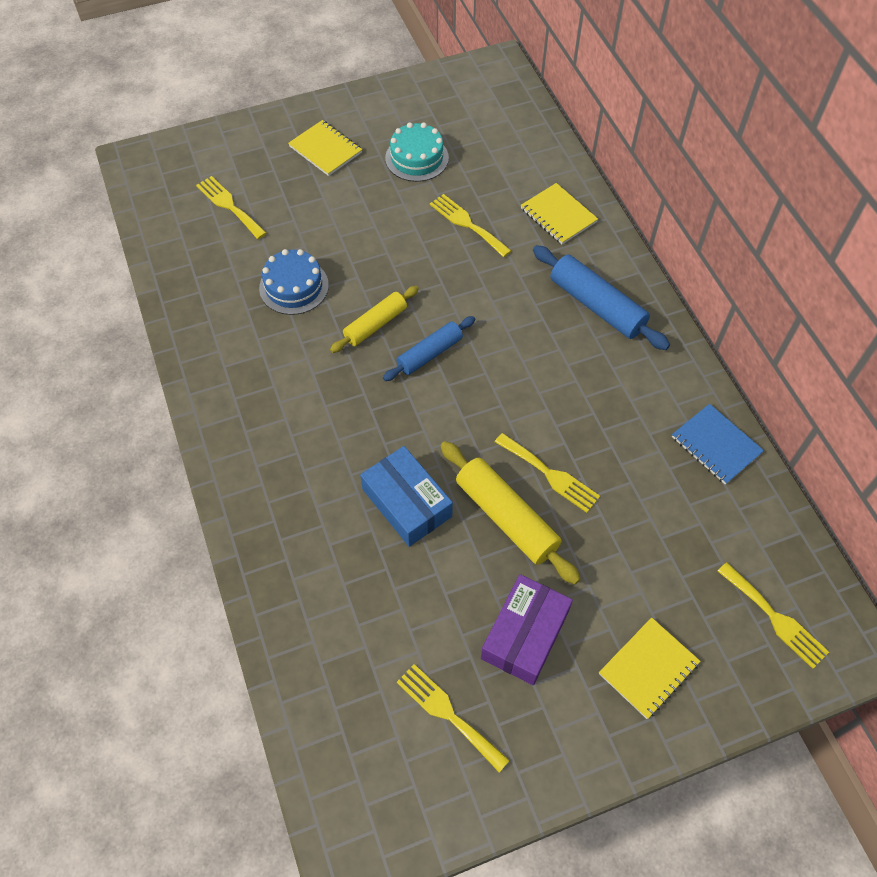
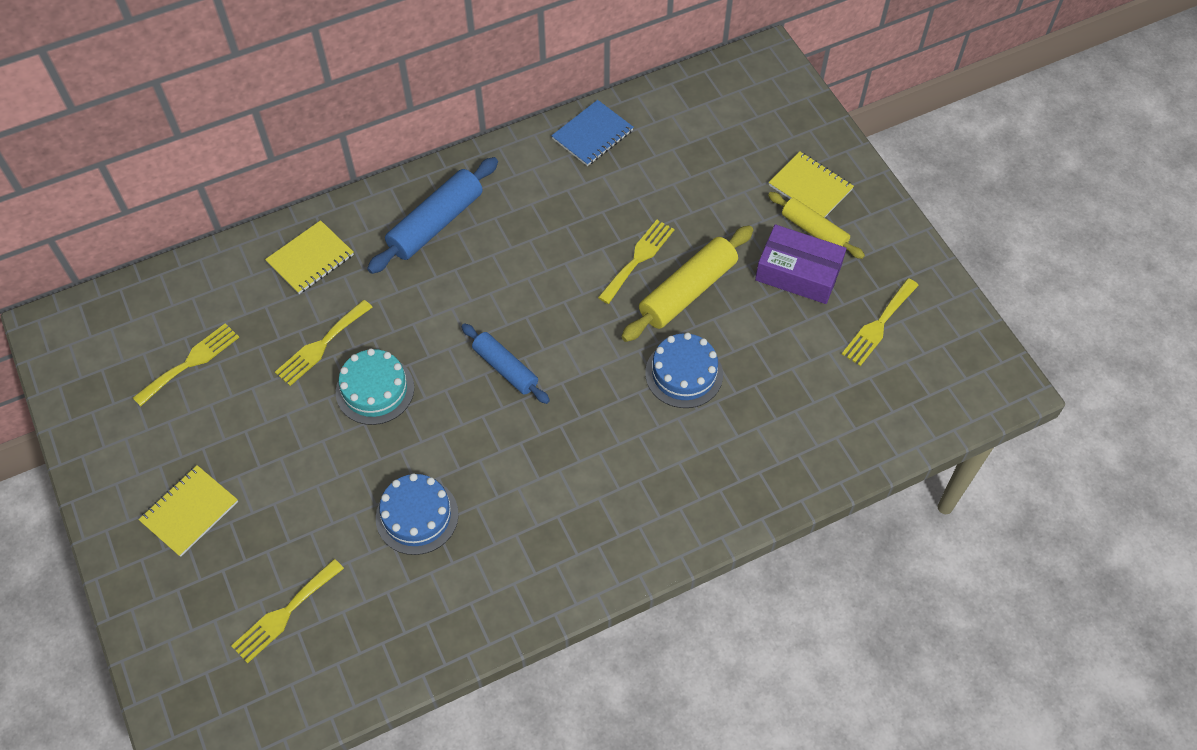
camera: 95 degrees left, 0 degrees up
(375, 324) = (469, 424): yellow rolling pin -> yellow rolling pin (814, 231)
(407, 503) = (684, 374): blue box -> blue cake
(417, 158) = (212, 405): turquoise cake -> turquoise cake (375, 390)
(775, 618) = (751, 104): yellow fork -> yellow fork (191, 362)

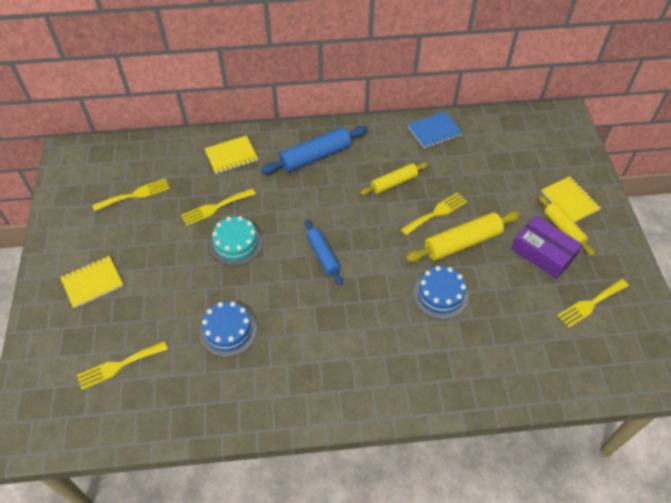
camera: 20 degrees right, 5 degrees down
(564, 231) = (394, 183): none -> yellow rolling pin

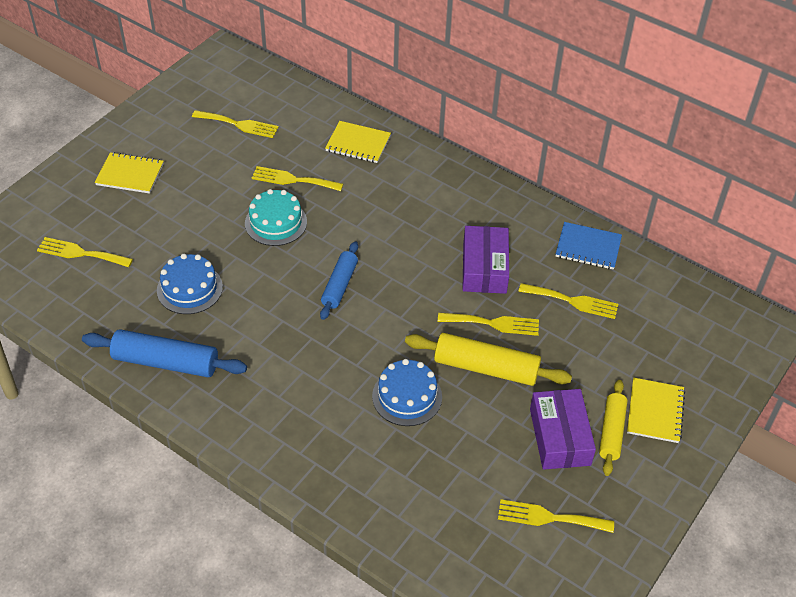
camera: 40 degrees right, 5 degrees down
(315, 156) = (436, 194): blue rolling pin -> blue rolling pin (166, 362)
(394, 183) = (484, 268): yellow rolling pin -> purple box
(462, 168) = (573, 301): none -> yellow fork

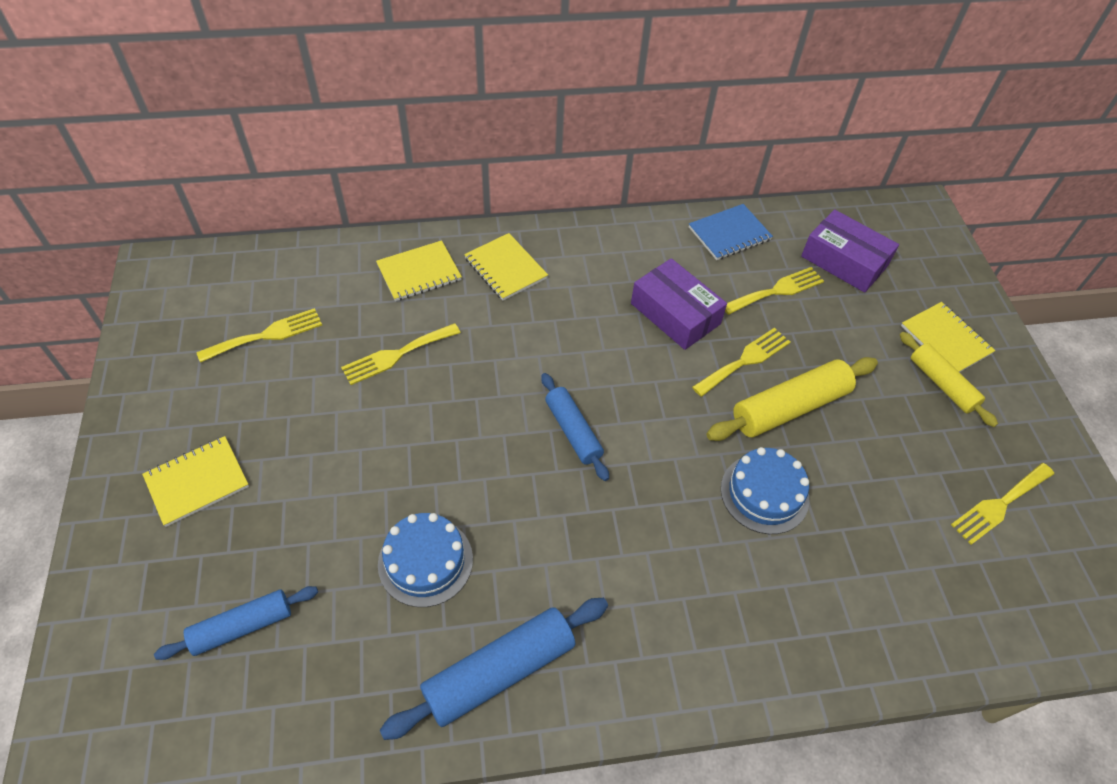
camera: 45 degrees left, 5 degrees up
(81, 253) = (242, 627): yellow fork -> blue rolling pin
(276, 222) = (432, 414): turquoise cake -> none
(411, 173) = (505, 268): none -> yellow notebook
(560, 437) = (916, 422): purple box -> purple box (844, 261)

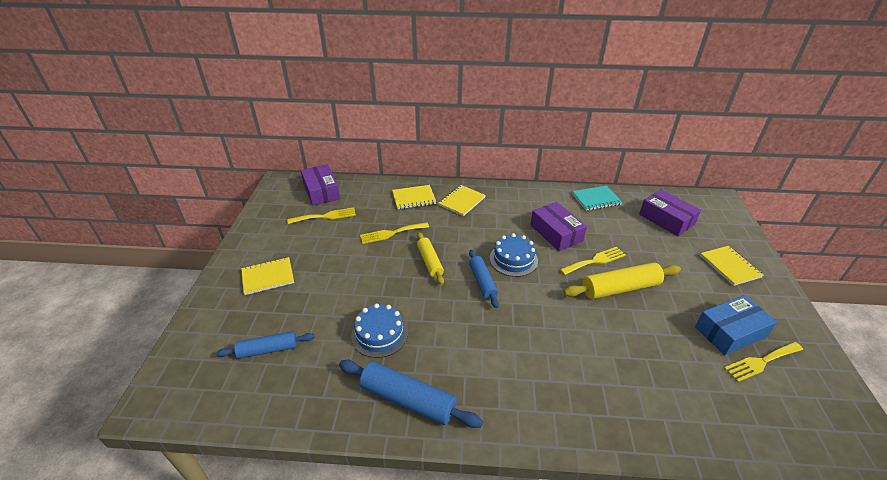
camera: 15 degrees right, 15 degrees down
(243, 279) = (321, 191): none -> purple box
(499, 671) = (408, 399): blue rolling pin -> blue rolling pin turned 45 degrees clockwise
(505, 268) = (461, 201): yellow notebook -> yellow notebook turned 60 degrees clockwise
(729, 234) = (596, 199): blue notebook -> turquoise notebook
(764, 493) = (596, 331): blue cake -> blue cake (513, 259)
(777, 291) = (621, 229): yellow fork -> none
(942, 384) = (725, 289): yellow rolling pin -> yellow rolling pin (430, 262)
(954, 460) = (730, 332): none -> blue box

